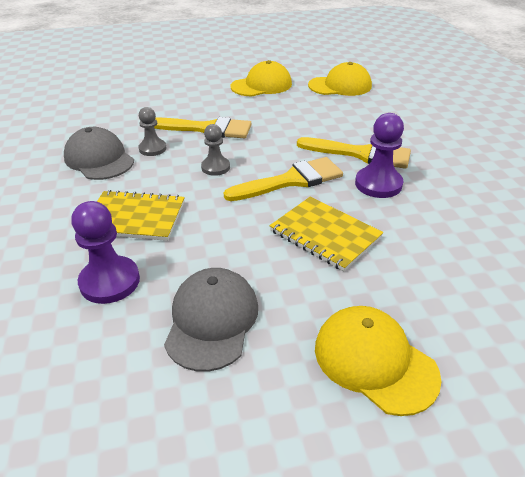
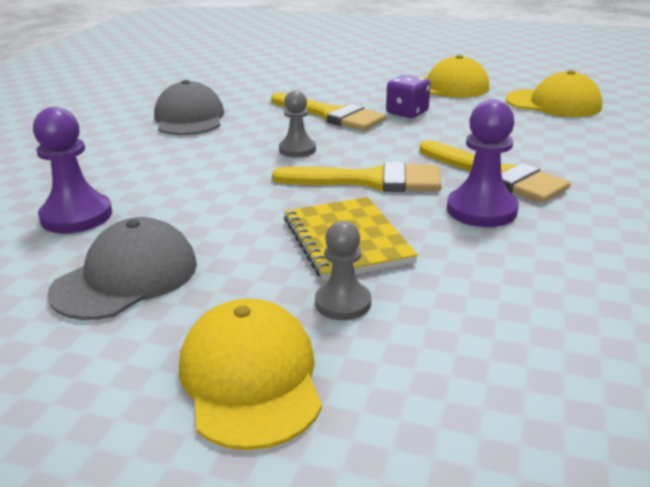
camera: 30 degrees right, 10 degrees down
(135, 217) = (163, 172): yellow notebook -> none
(152, 149) = (251, 120): grey pawn -> grey pawn (343, 303)
(258, 114) = (407, 113): none -> purple dice

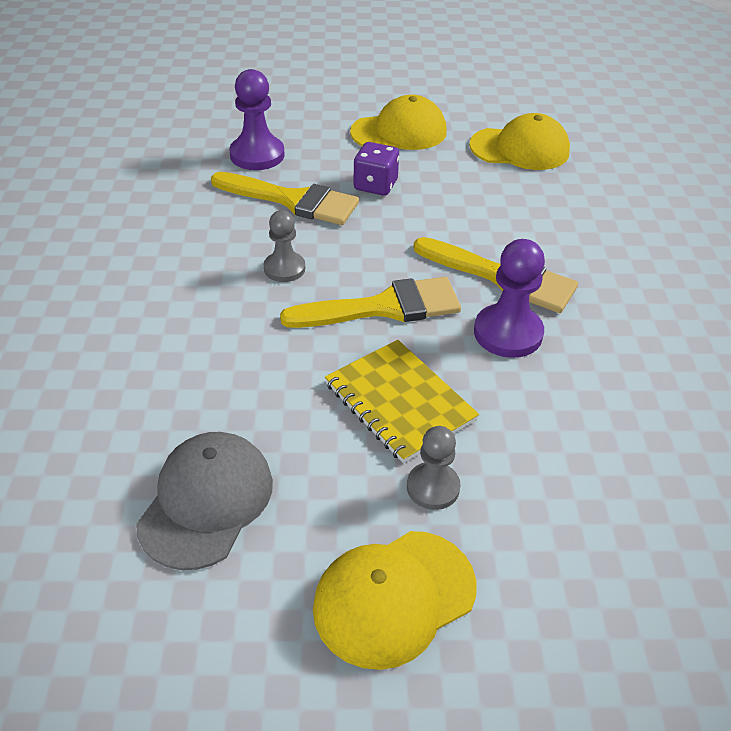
camera: 20 degrees left, 15 degrees up
(76, 216) = (95, 423): purple pawn -> purple pawn (257, 155)
(189, 118) = (129, 230): grey cap -> none
(250, 378) = (394, 597): yellow cap -> yellow cap turned 90 degrees counterclockwise

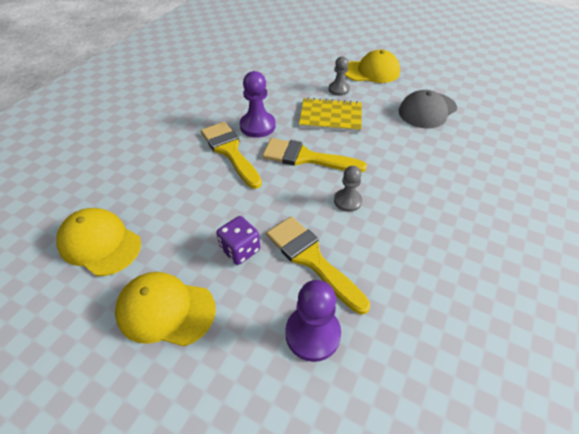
camera: 150 degrees left, 5 degrees up
(399, 402) = (330, 117): yellow notebook -> yellow notebook turned 75 degrees counterclockwise

